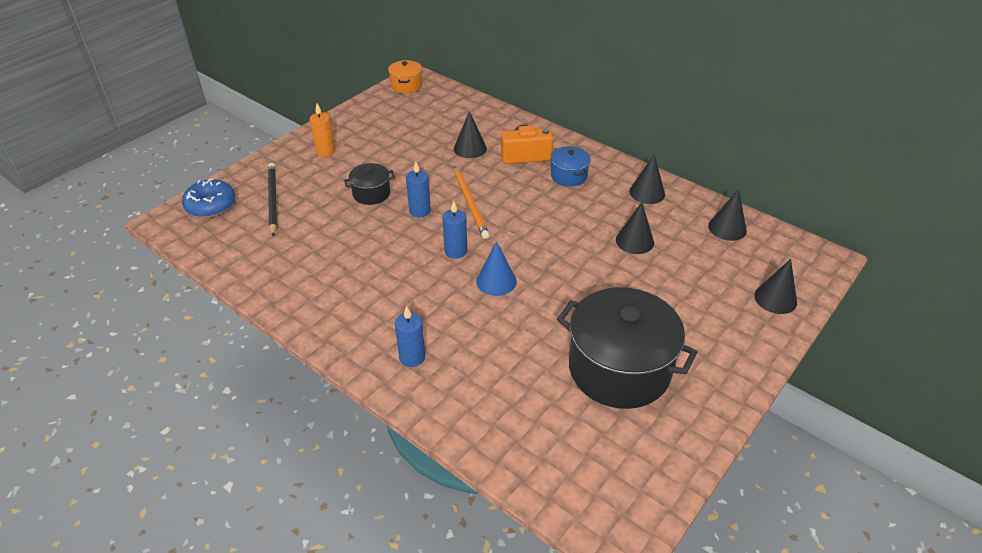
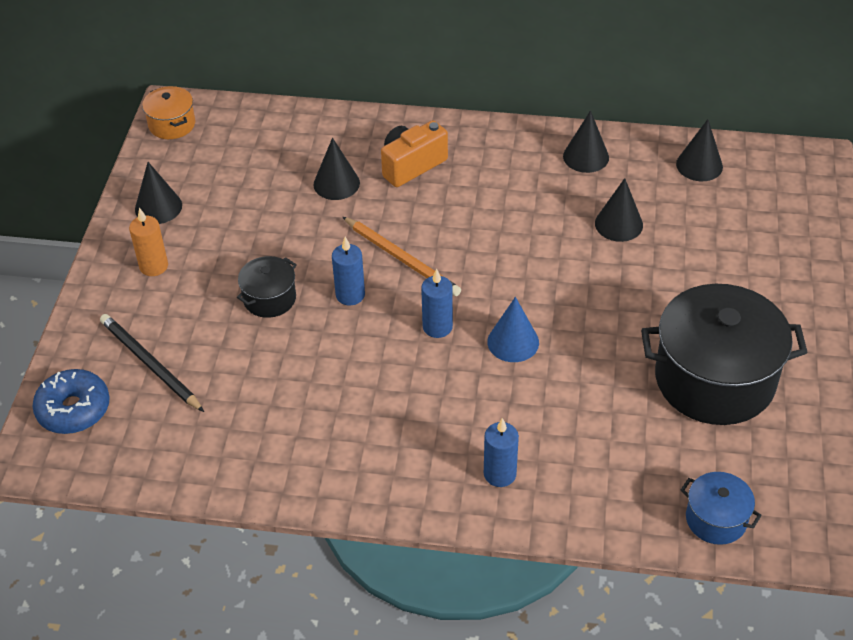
camera: 30 degrees left, 5 degrees up
(569, 176) = (484, 172): blue pot -> blue pot (716, 519)
(775, 298) = (801, 228): black cone -> black cone (158, 207)

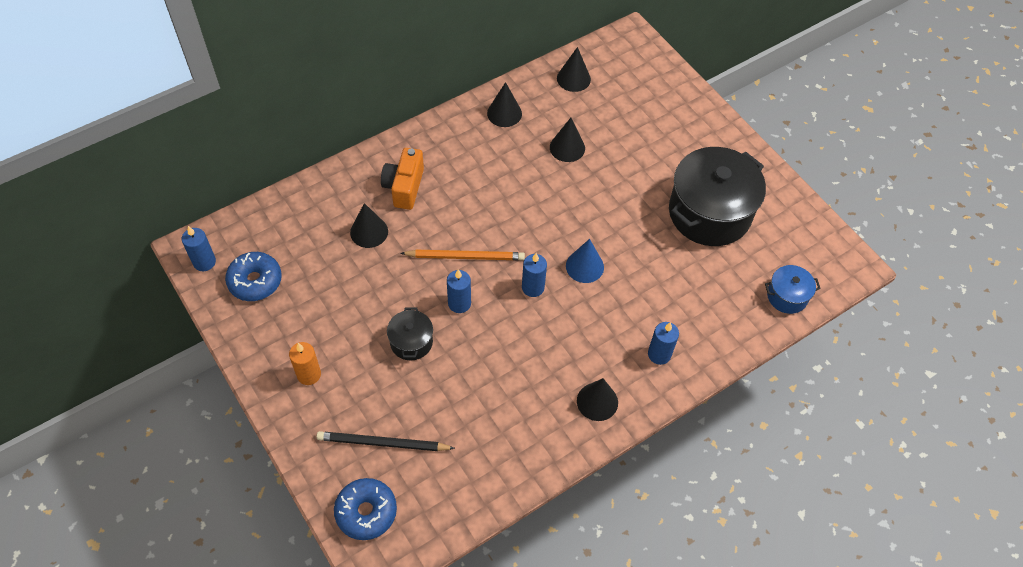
camera: 45 degrees left, 10 degrees up
(158, 207) = (264, 330): black cone -> black cone (597, 401)
(172, 124) = (204, 262): orange pot -> blue candle
(195, 164) = (255, 281): none -> blue donut

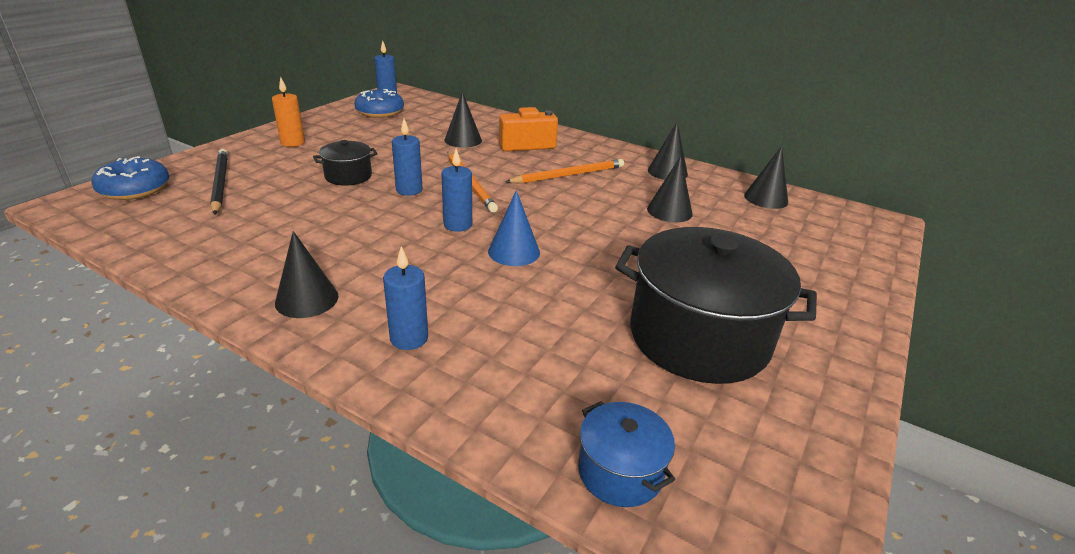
camera: 65 degrees right, 25 degrees down
(480, 182) = (568, 175): none -> orange pencil

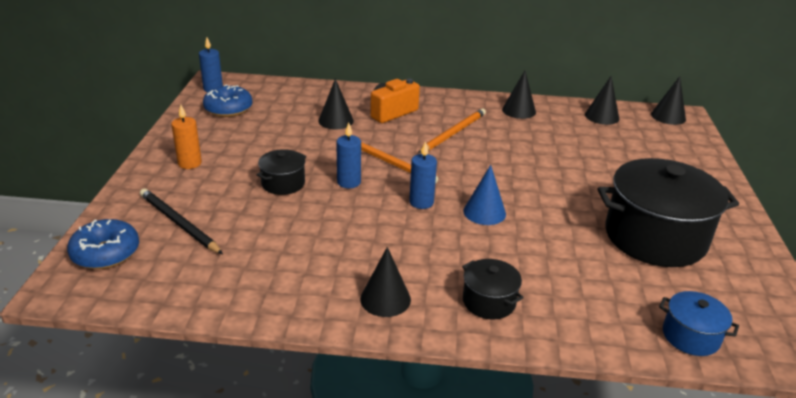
camera: 25 degrees left, 0 degrees up
(409, 338) = (489, 301): blue candle -> black pot
(669, 211) = (552, 145): black cone -> black cone (668, 116)

